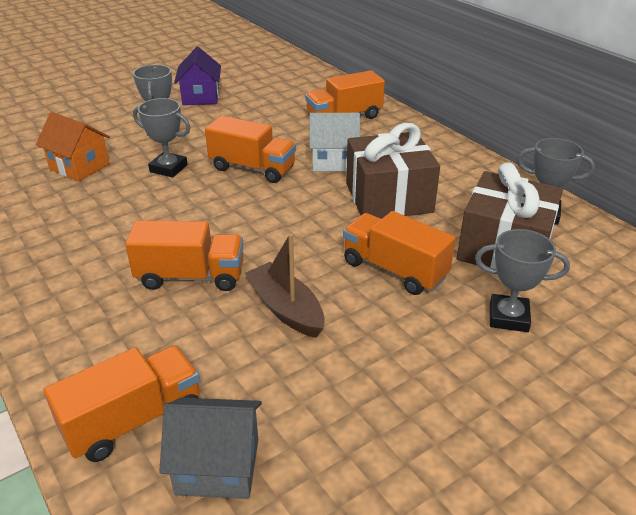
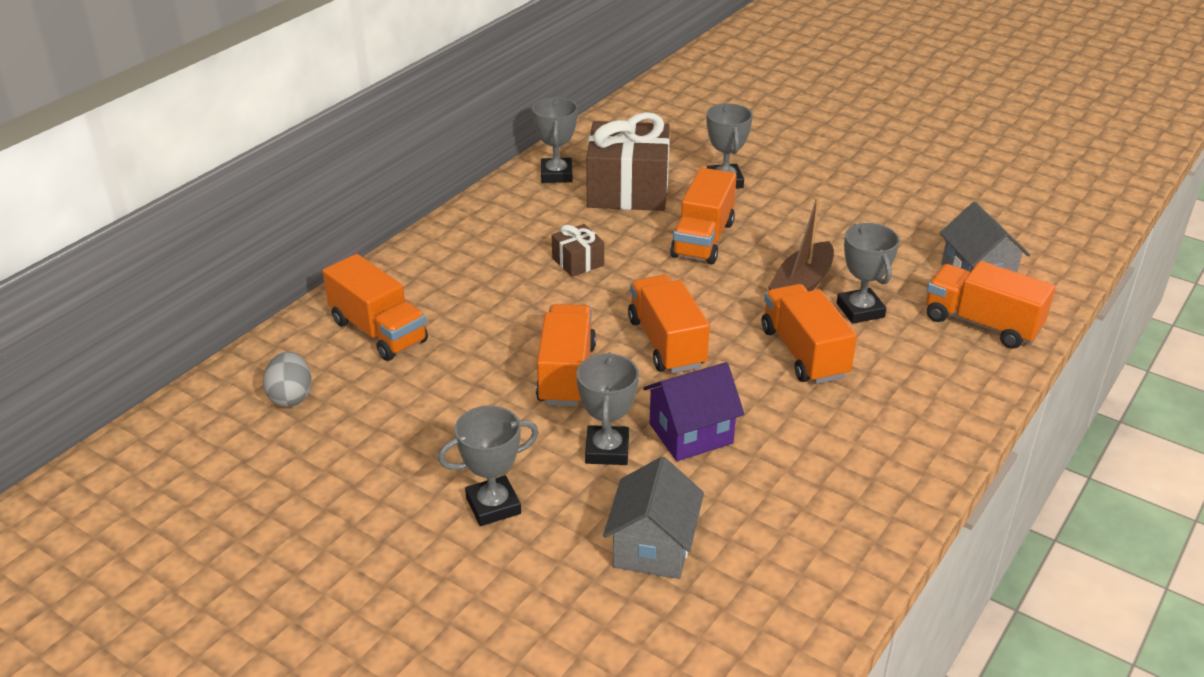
camera: 110 degrees left, 0 degrees up
(79, 166) = (653, 547): orange house -> grey house
(200, 97) = (349, 505): purple house -> purple house (691, 433)
(221, 333) = (860, 310): none -> grey trophy
(255, 213) = (666, 343): none -> orange truck
(299, 90) = (291, 397): none -> grey egg
(333, 161) = (514, 314): white house -> none
(388, 198) = (578, 262): brown gift -> brown gift, size x0.47

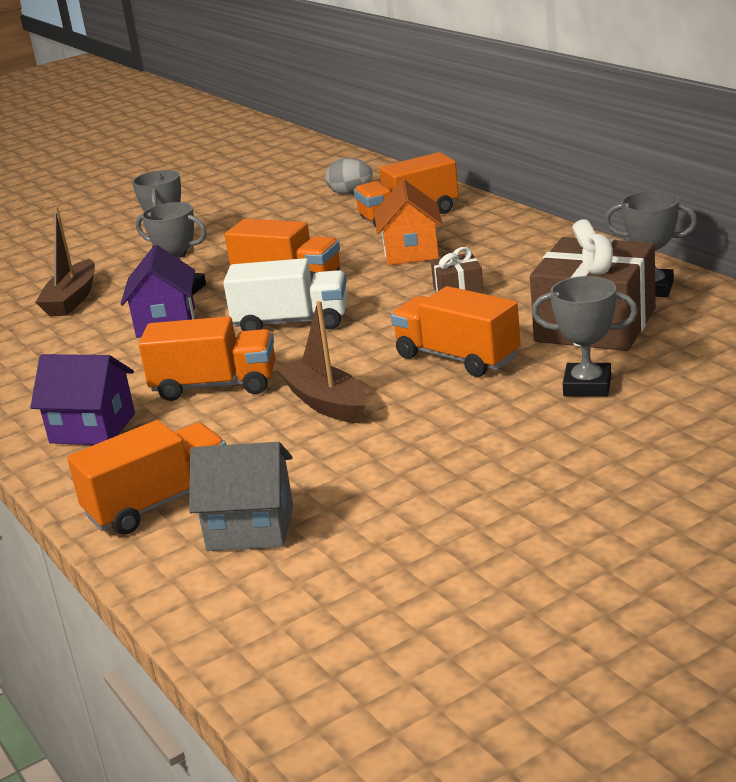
camera: 115 degrees right, 10 degrees down
(486, 307) = (411, 252): none -> orange house
(653, 547) = (72, 299): grey house -> brown boat
(666, 343) = (291, 322): orange truck -> white truck
(860, 310) = (252, 429): grey trophy -> none
(911, 402) = (92, 428): none -> purple house

